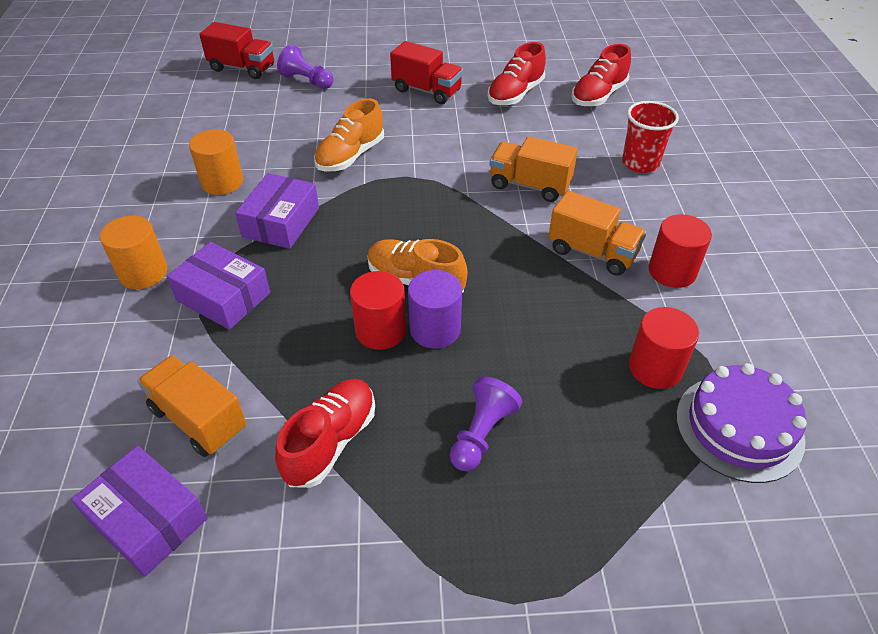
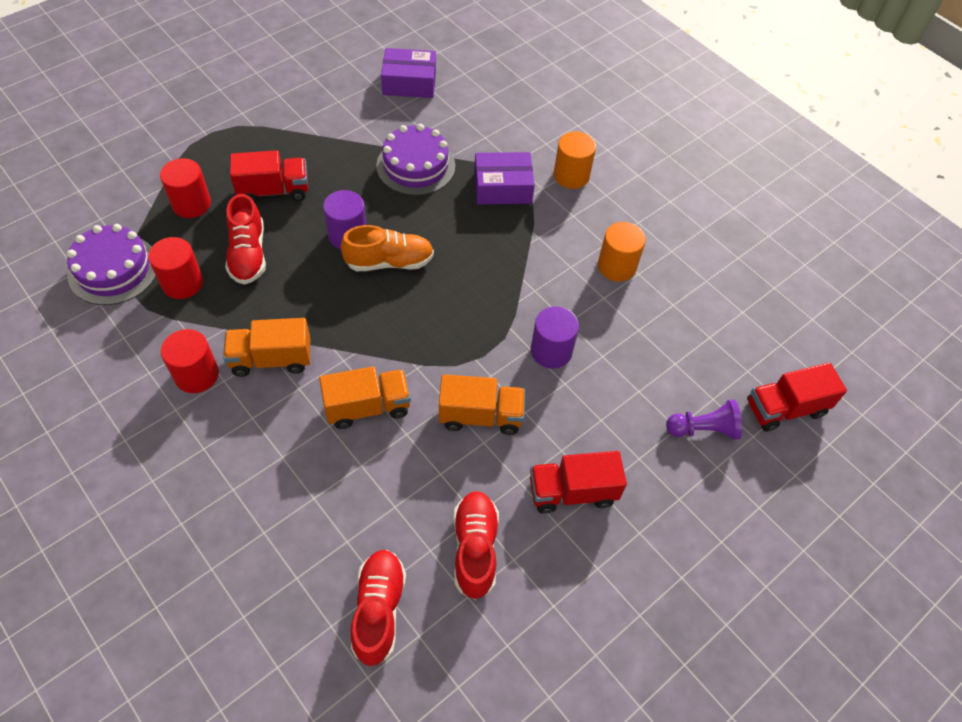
camera: 140 degrees right, 10 degrees up
(199, 419) = (435, 125): orange truck -> orange truck (480, 416)
(281, 222) = (531, 257): purple box -> none
(283, 373) = (416, 166): none -> purple cake
(331, 442) = (354, 148): red shoe -> red shoe (248, 254)
(350, 156) = (551, 351): orange shoe -> purple cylinder
(380, 330) = (382, 217): red cylinder -> red cylinder (191, 204)
(481, 434) = (274, 191): purple pawn -> red truck
(640, 163) = (276, 504): red cup -> none

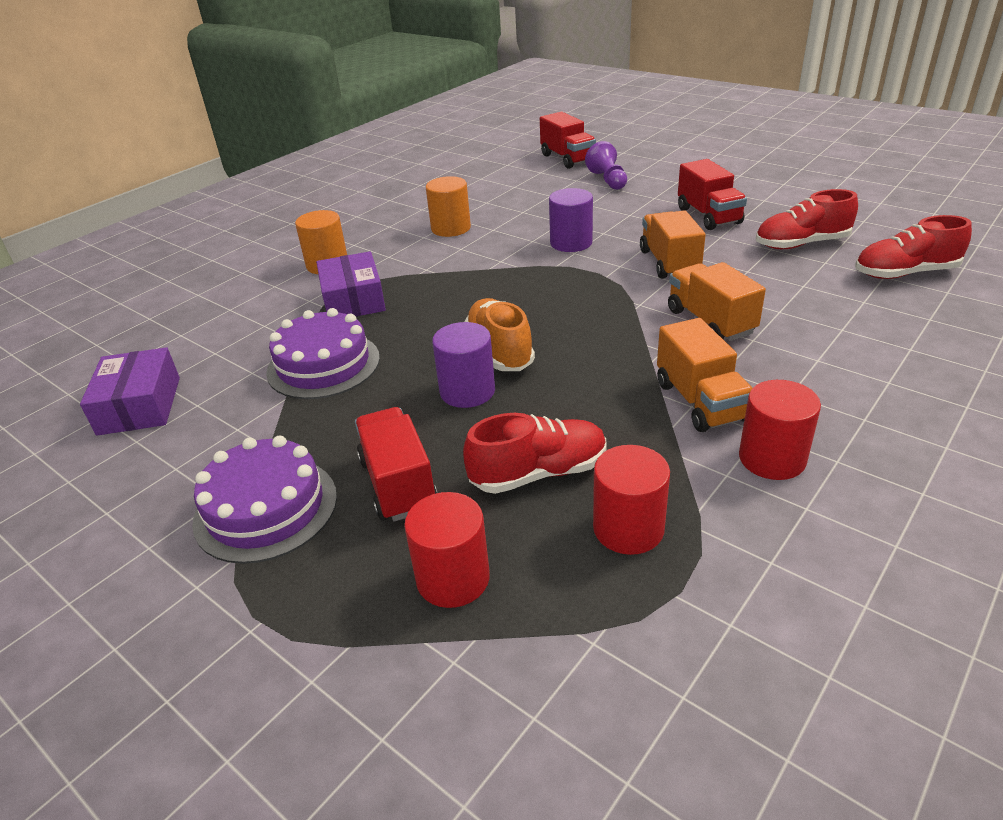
camera: 95 degrees left, 20 degrees down
(113, 269) = (648, 635): purple cake -> purple cake (266, 508)

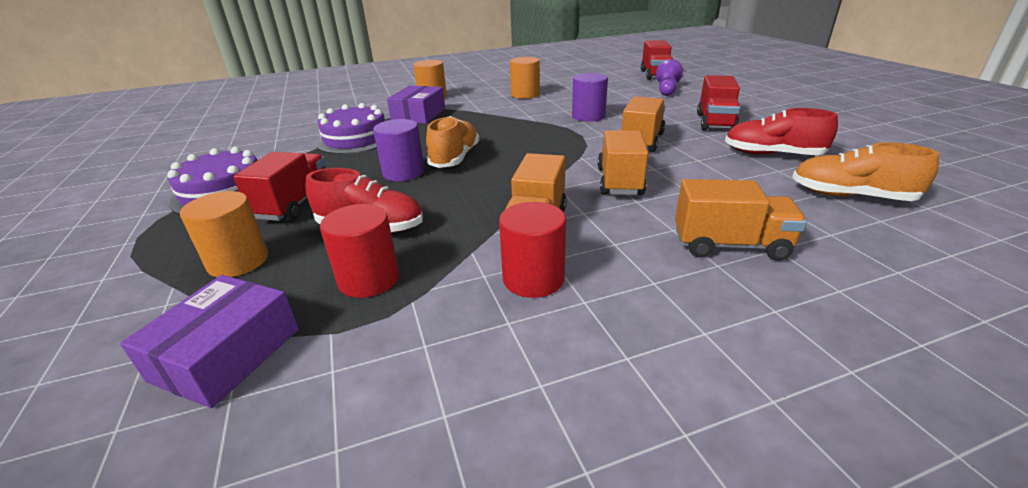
camera: 30 degrees right, 5 degrees down
(139, 405) = (255, 133): purple box -> purple box (226, 354)
(453, 578) = (238, 261): red cylinder -> orange cylinder
(876, 358) = (730, 245): none -> orange truck
(905, 273) = (851, 196): red shoe -> orange shoe

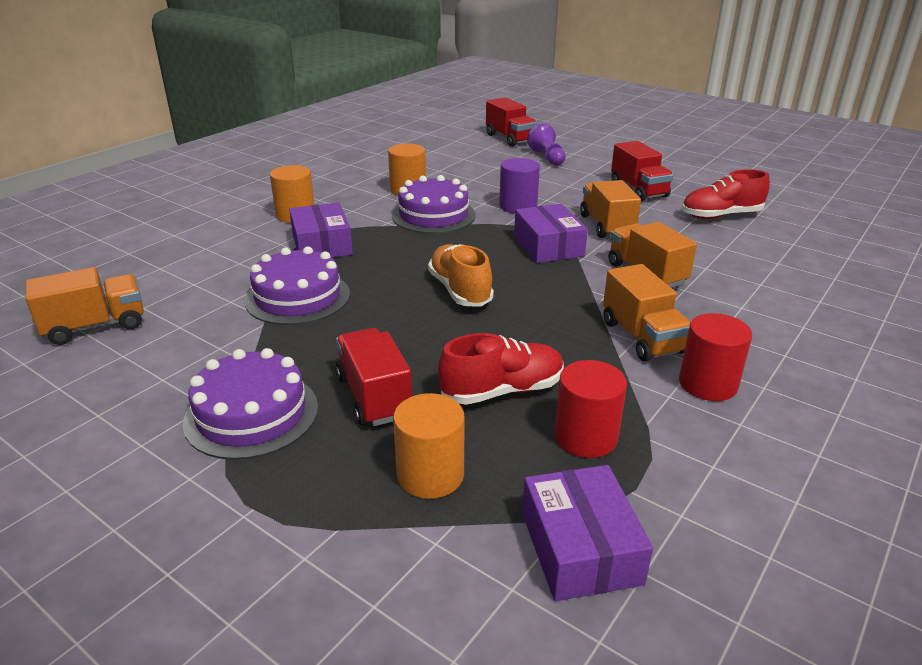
camera: 35 degrees left, 0 degrees up
(403, 172) = (432, 323): purple cylinder -> none
(516, 111) = (433, 215): none -> purple cake
(568, 145) = (548, 246): none -> purple box
(730, 245) = (791, 308): orange truck -> orange truck (95, 326)
(851, 196) = (811, 242): orange shoe -> none

